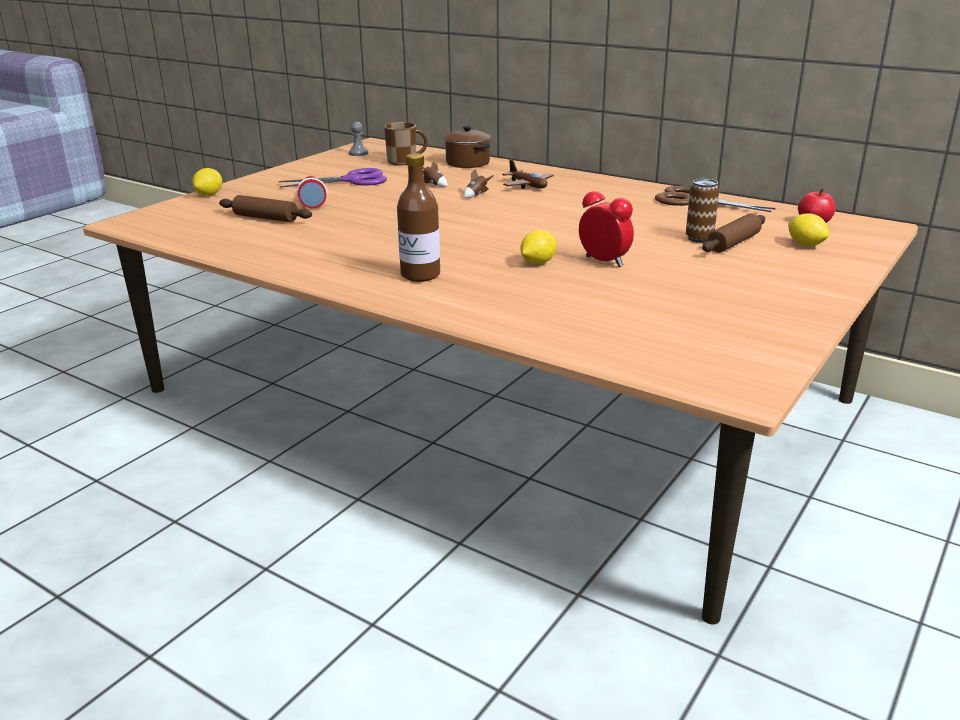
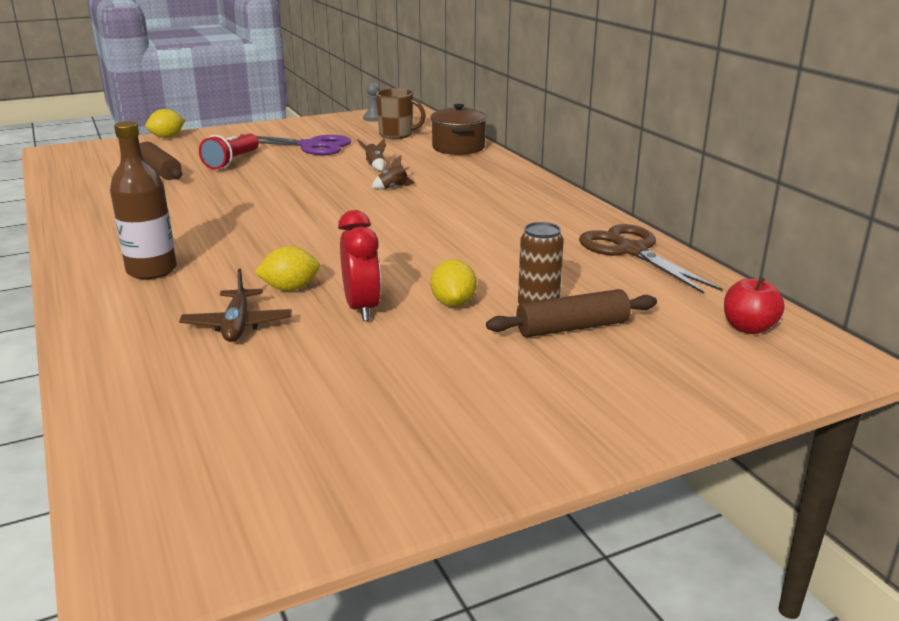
camera: 30 degrees right, 0 degrees up
(528, 185) = (469, 187): brown plane -> brown plane (237, 325)
(805, 245) = (672, 360): yellow lemon -> yellow lemon (453, 303)

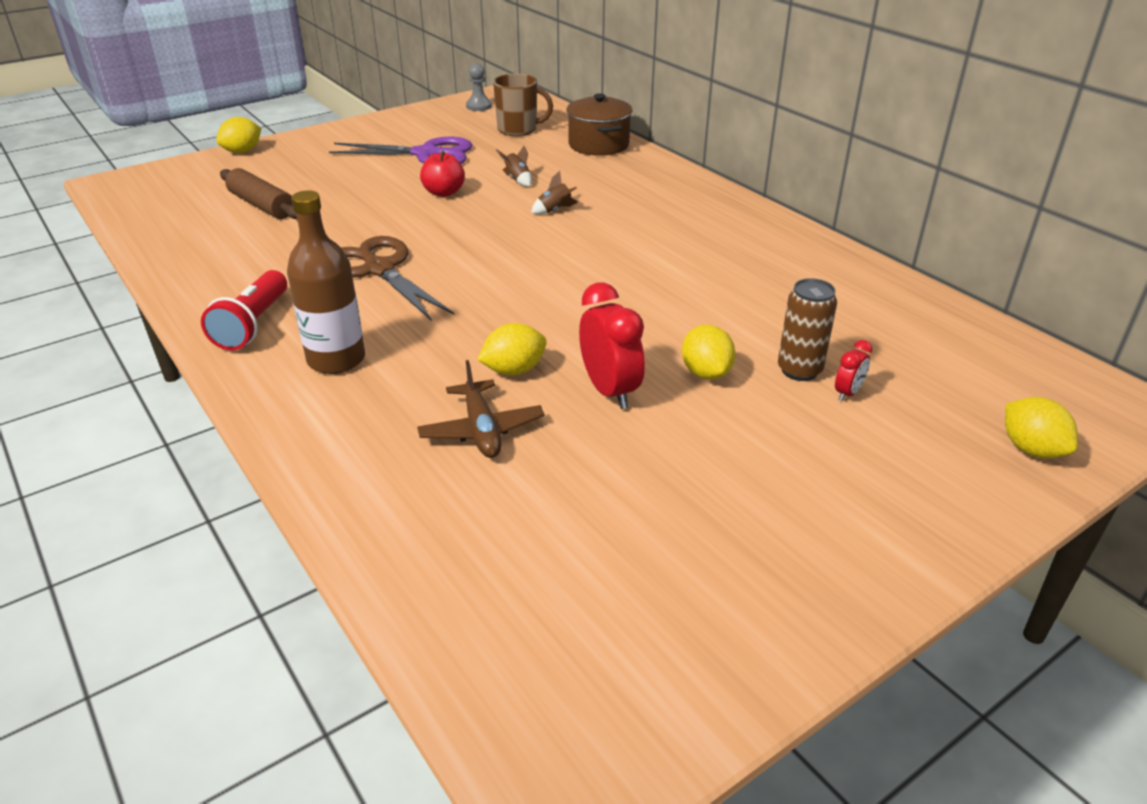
camera: 10 degrees left, 10 degrees up
(232, 162) = (343, 185): red flashlight -> red flashlight (253, 325)
(572, 327) = (847, 393): brown rolling pin -> red clock
(632, 251) = (858, 280): brown scissors -> brown scissors (379, 269)
(722, 382) = (1031, 449): none -> yellow lemon
(748, 328) = (1023, 374): red apple -> red apple (443, 193)

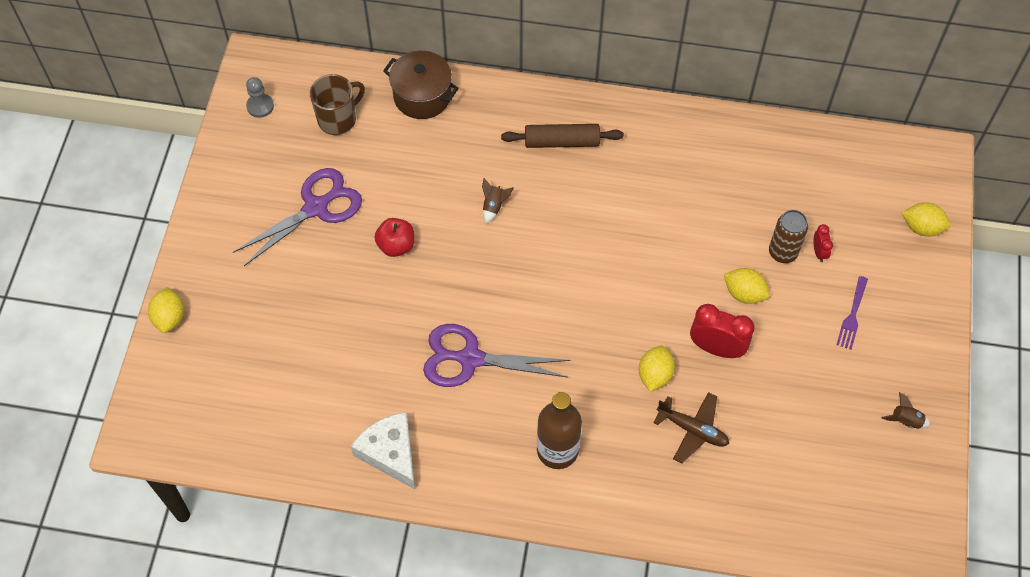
camera: 45 degrees left, 25 degrees up
(220, 279) = (390, 453): none -> white cheese
(253, 325) = (472, 468): red flashlight -> none
(262, 205) = (293, 364): brown rolling pin -> brown rolling pin (562, 142)
(379, 269) = (470, 359): brown scissors -> purple scissors
(517, 180) = (424, 189): brown rocket -> brown rocket (905, 421)
(820, 463) = (852, 316): none -> purple fork

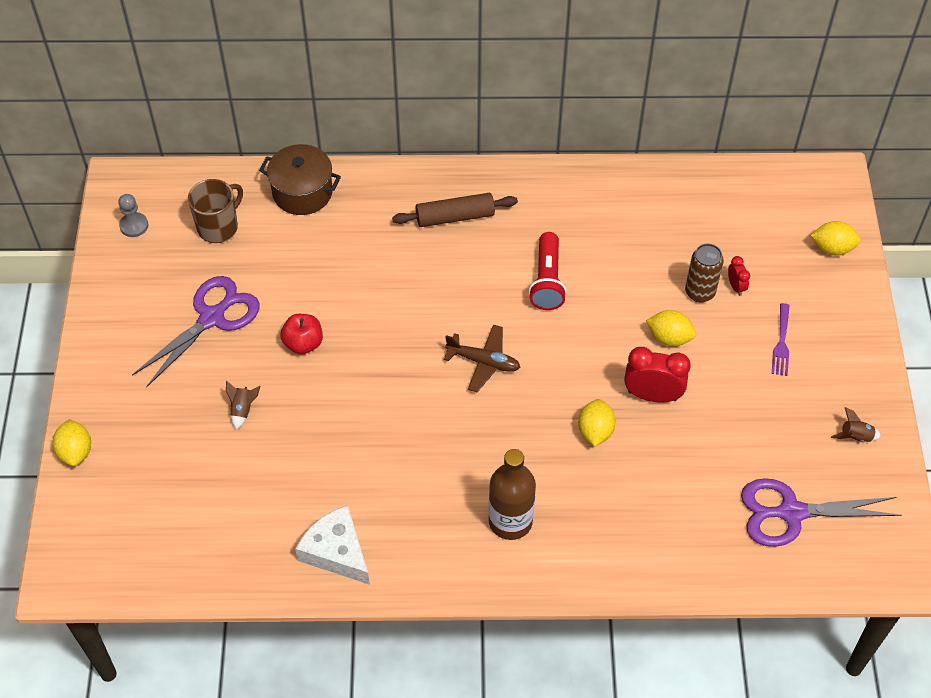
camera: 10 degrees left, 5 degrees down
(470, 359) = (403, 444): purple scissors -> purple scissors (791, 513)
(494, 206) = (397, 290): brown rocket -> brown rocket (242, 410)
(637, 219) = (547, 281): none -> red flashlight
(692, 430) = (644, 479): brown plane -> brown plane (483, 362)

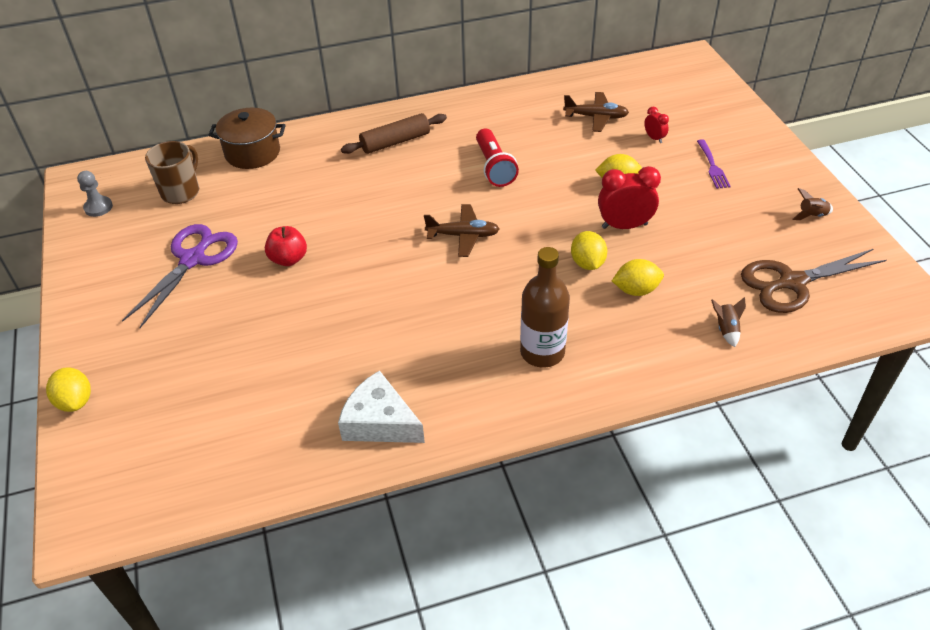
camera: 15 degrees left, 10 degrees down
(242, 410) = (244, 324): brown rocket -> brown rocket (726, 329)
(684, 239) = (596, 117): none -> brown plane
(700, 292) = (627, 148): brown can -> none
(791, 513) = (792, 282): purple scissors -> brown scissors
(832, 248) = (716, 99): yellow lemon -> yellow lemon (636, 290)

